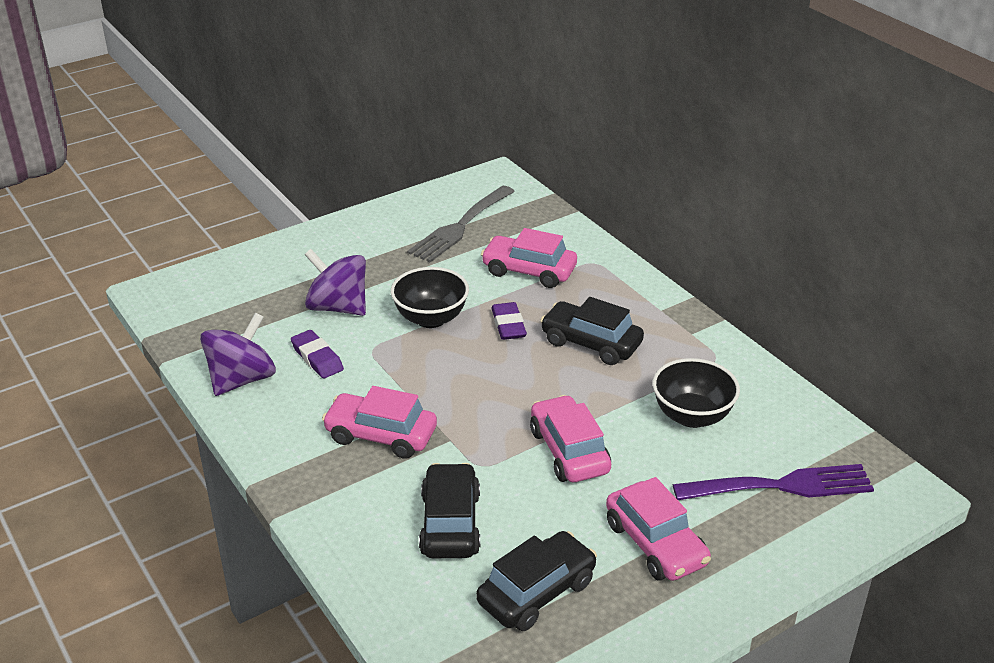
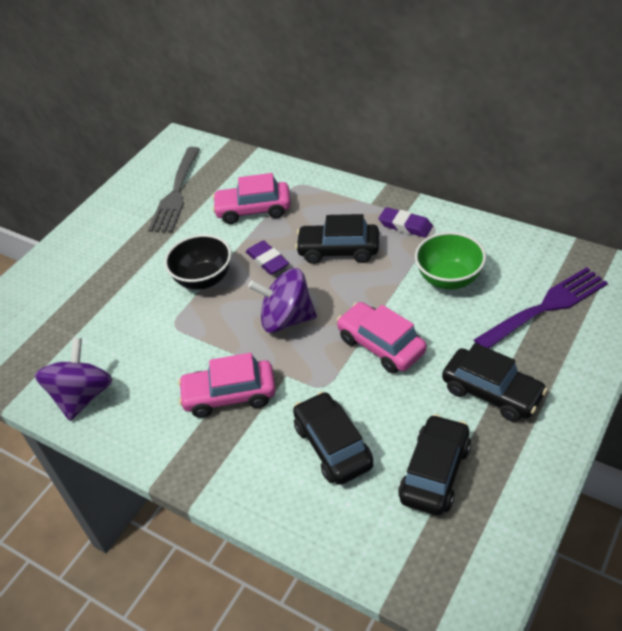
camera: 20 degrees left, 10 degrees up
(317, 358) = (134, 351): purple eraser -> purple eraser (405, 225)
(338, 307) = (122, 299): purple spinning top -> purple spinning top (286, 319)
(655, 543) = (492, 392): pink car -> black car
(692, 416) = (449, 279): black bowl -> green bowl

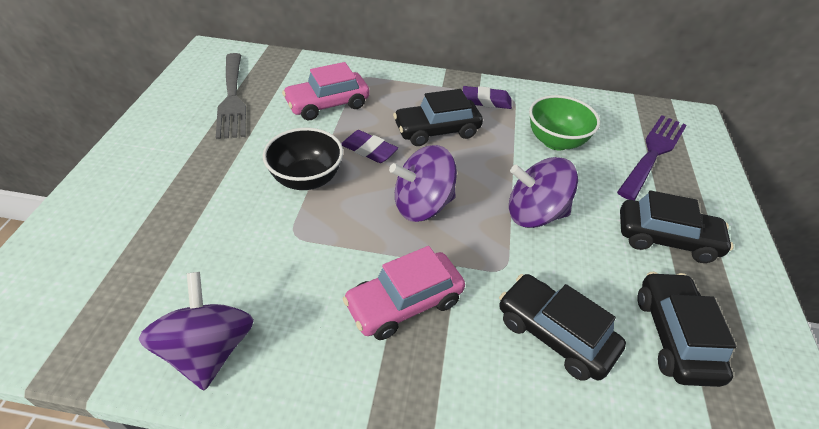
camera: 30 degrees left, 0 degrees up
(381, 345) = (534, 214): pink car -> purple spinning top

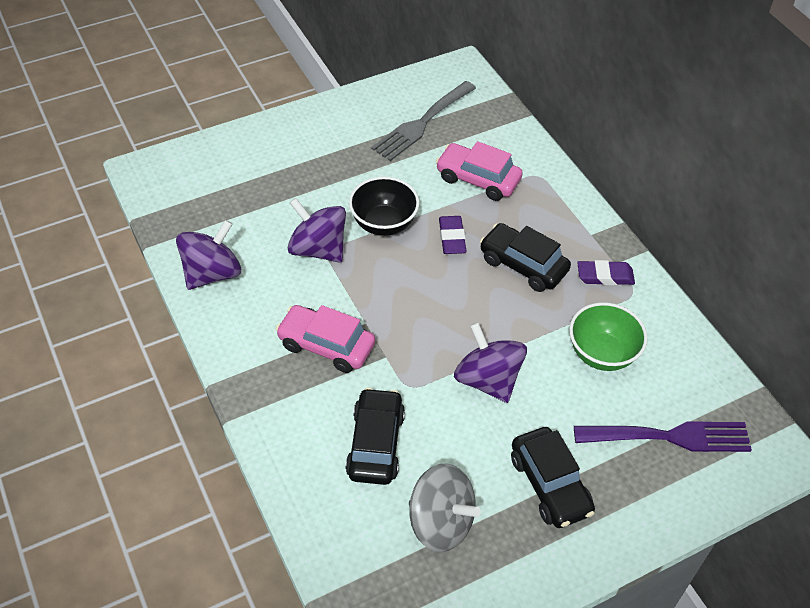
camera: 55 degrees right, 5 degrees up
(422, 205) = (425, 304): purple spinning top -> purple spinning top (318, 249)
(486, 101) = (605, 276): purple eraser -> purple eraser turned 60 degrees counterclockwise
(674, 336) = (441, 522): black car -> grey spinning top

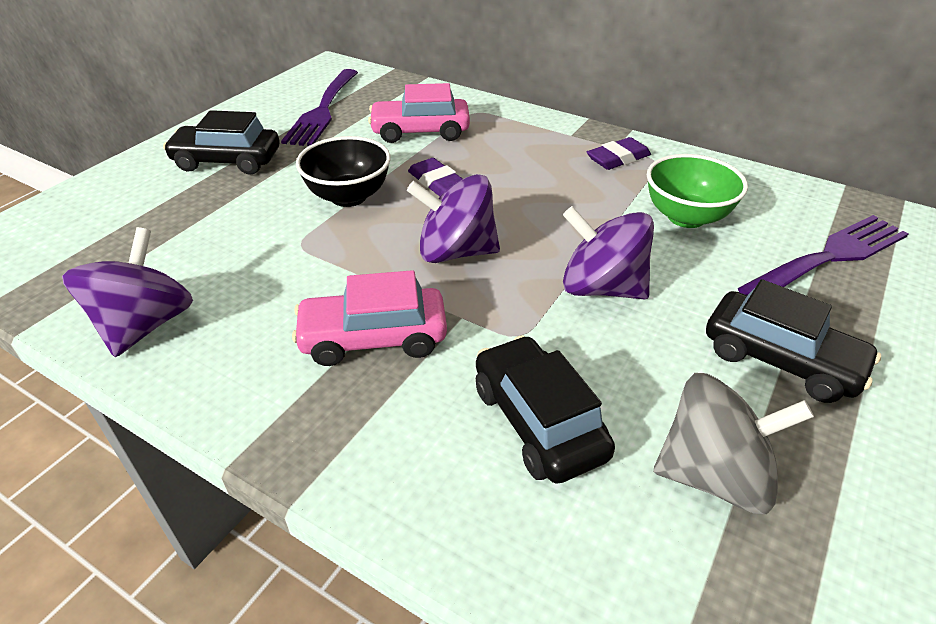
camera: 30 degrees left, 10 degrees down
(318, 249) = (284, 246): purple spinning top -> purple spinning top (455, 252)
(422, 123) = (323, 110): grey fork -> purple fork
(523, 265) = (532, 178): black car -> black car (227, 161)

